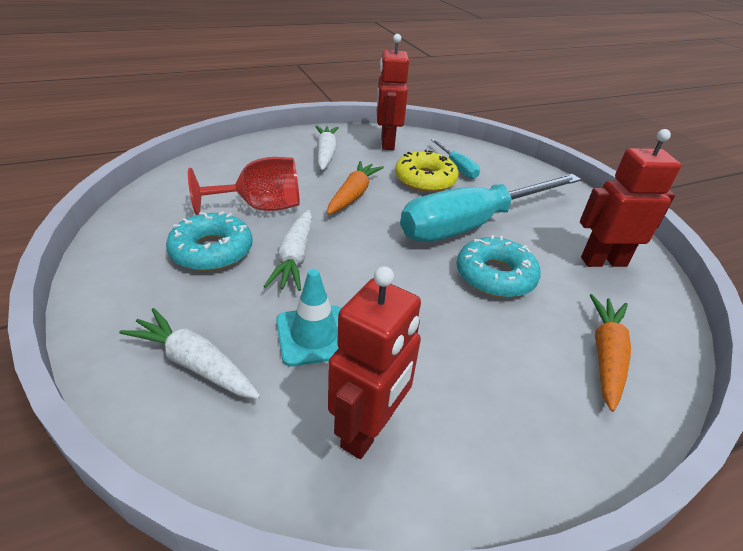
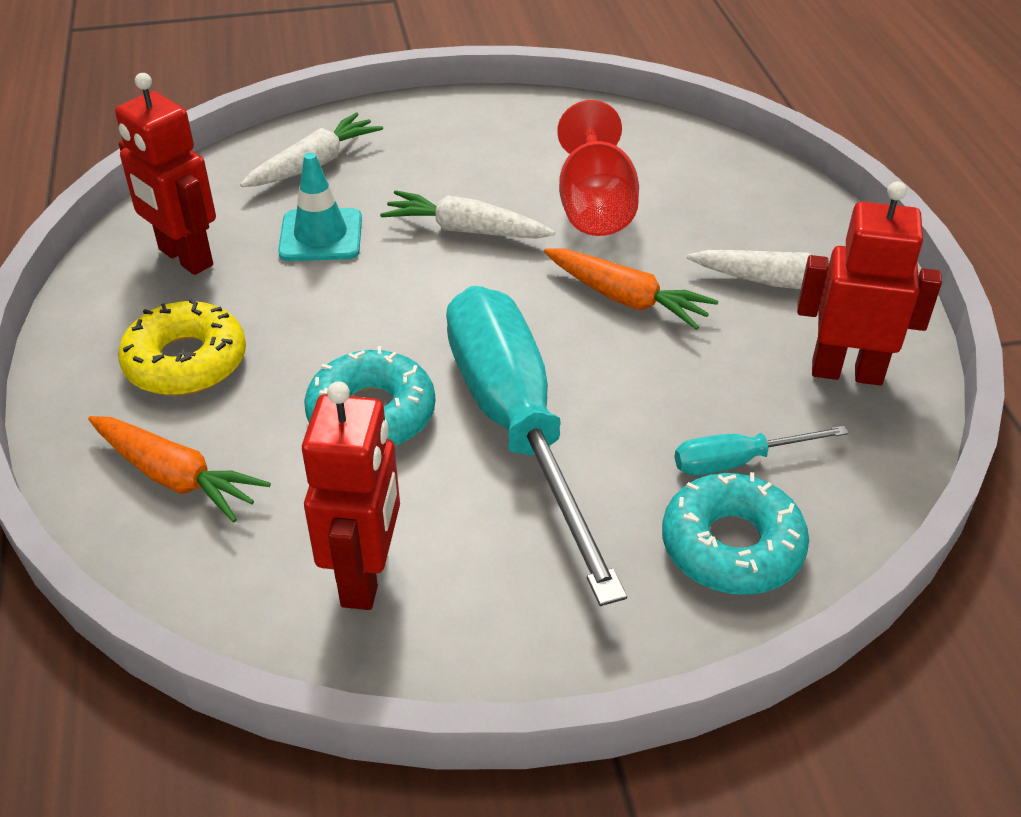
camera: 105 degrees right, 5 degrees up
(212, 251) = (495, 170): turquoise donut -> turquoise donut (732, 546)
(425, 180) = (681, 398): yellow donut -> yellow donut (186, 362)

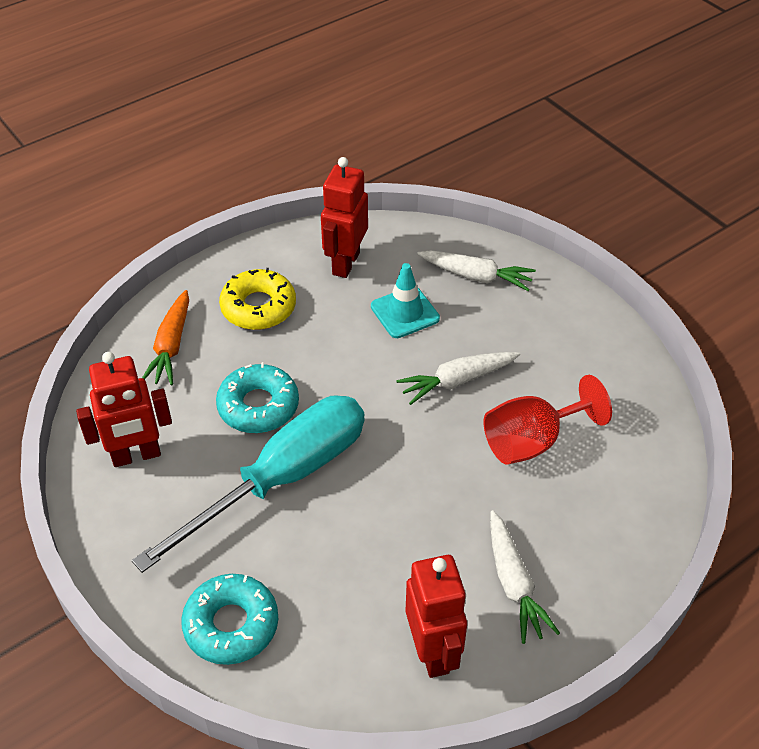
camera: 65 degrees right, 5 degrees up
(466, 230) = (457, 381): white carrot -> white carrot turned 105 degrees counterclockwise
(626, 299) = (437, 494): orange carrot -> none
(738, 461) = (308, 607): turquoise screwdriver -> none

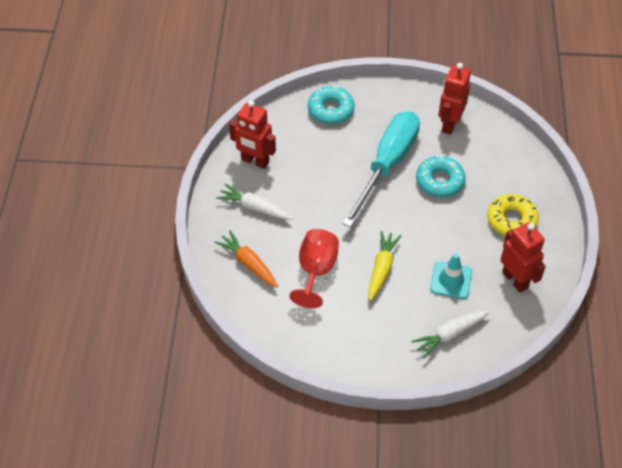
camera: 130 degrees right, 5 degrees up
(171, 346) = (512, 170): orange carrot -> orange carrot (249, 263)
(282, 479) = (387, 165): turquoise screwdriver -> turquoise screwdriver turned 150 degrees counterclockwise
(457, 381) = (381, 269): white carrot -> yellow carrot

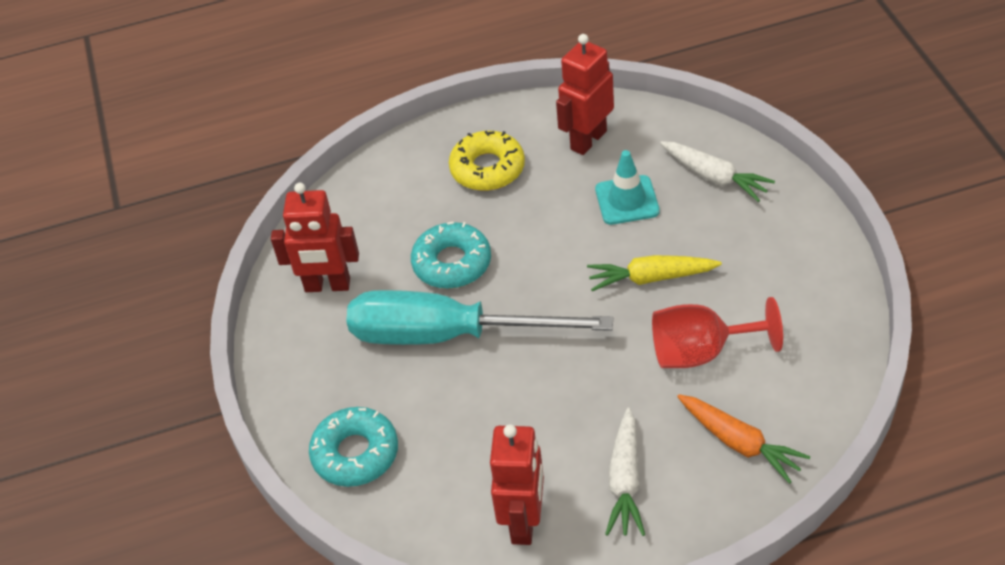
camera: 105 degrees left, 5 degrees down
(249, 263) = (739, 443): orange carrot -> orange carrot turned 75 degrees counterclockwise

